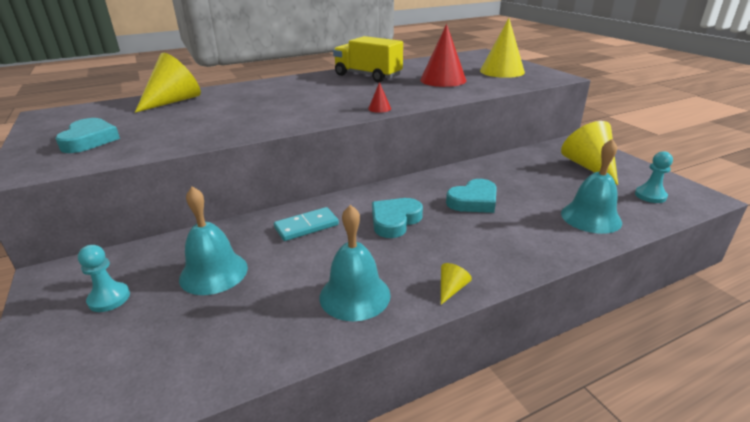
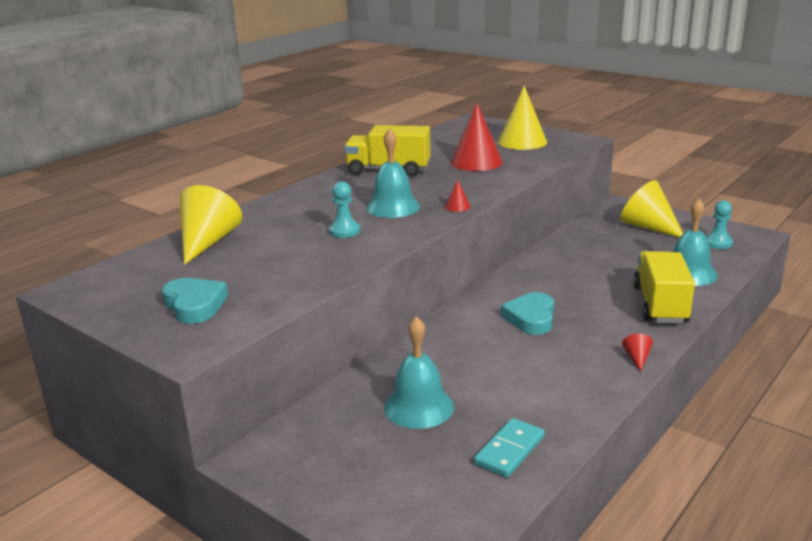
camera: 25 degrees left, 5 degrees down
(109, 298) = (347, 456): turquoise pawn -> turquoise pawn (344, 231)
(306, 226) = (454, 344): turquoise domino -> turquoise domino (509, 450)
(355, 295) = (567, 385): turquoise bell -> turquoise bell (393, 207)
(451, 289) = (637, 358): yellow cone -> red cone
(473, 201) = (581, 283): turquoise heart -> none
(530, 241) = (660, 305): none -> yellow truck

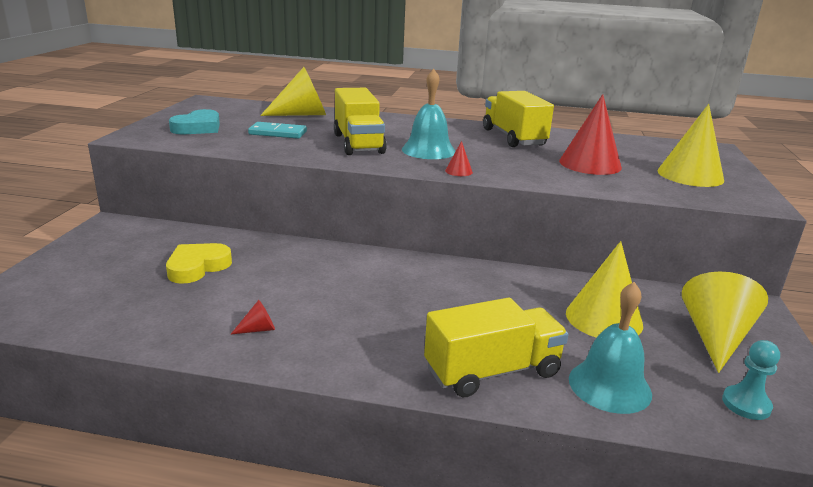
camera: 60 degrees right, 0 degrees up
(344, 231) = (358, 143): turquoise pawn -> yellow truck
(419, 407) = (197, 267): turquoise bell -> yellow heart
(509, 450) = (139, 318): turquoise domino -> turquoise domino (278, 133)
(531, 318) = (389, 292): turquoise heart -> none
(611, 251) = (604, 318): none -> yellow cone
(637, 358) = (345, 369): red cone -> red cone (258, 329)

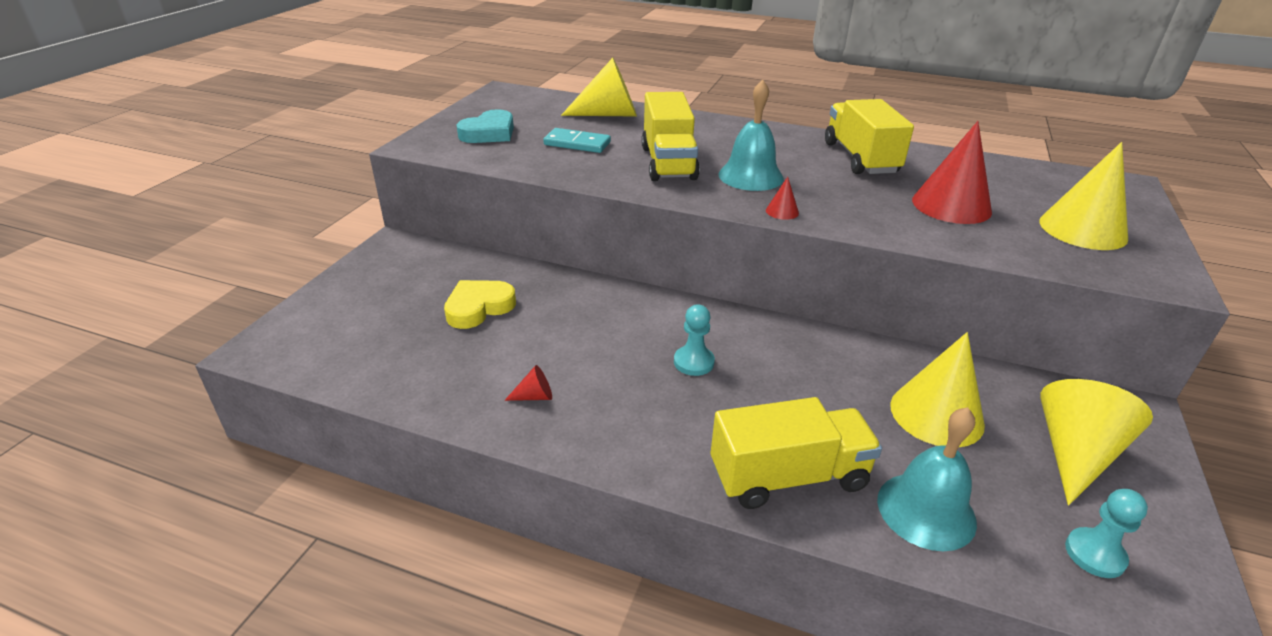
camera: 10 degrees right, 10 degrees up
(397, 295) = (693, 362): none -> turquoise pawn

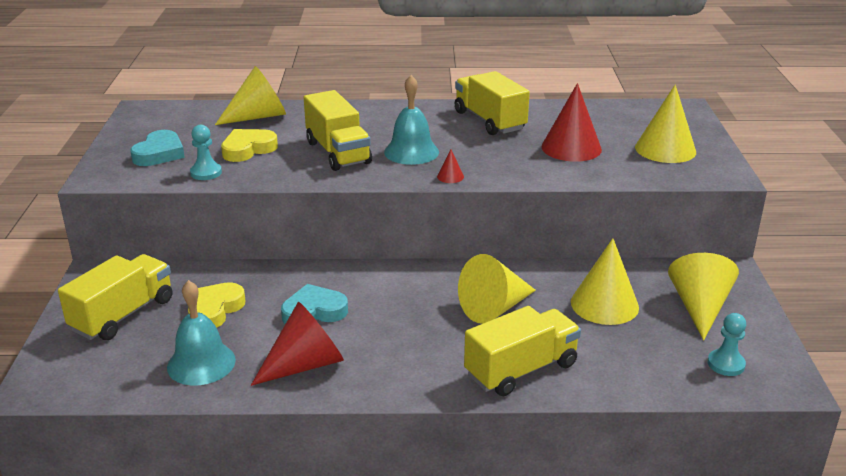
camera: 20 degrees left, 5 degrees down
(390, 292) = (123, 315): none -> yellow truck
(535, 396) = (305, 364): red cone -> red cone, size x2.35
(577, 143) = (248, 149): turquoise domino -> yellow heart
(579, 335) = (314, 311): none -> turquoise heart
(693, 362) = (416, 310): turquoise pawn -> turquoise pawn (206, 173)
(789, 383) = (494, 308): none -> yellow cone
(926, 510) = (618, 366): turquoise bell -> turquoise bell (201, 363)

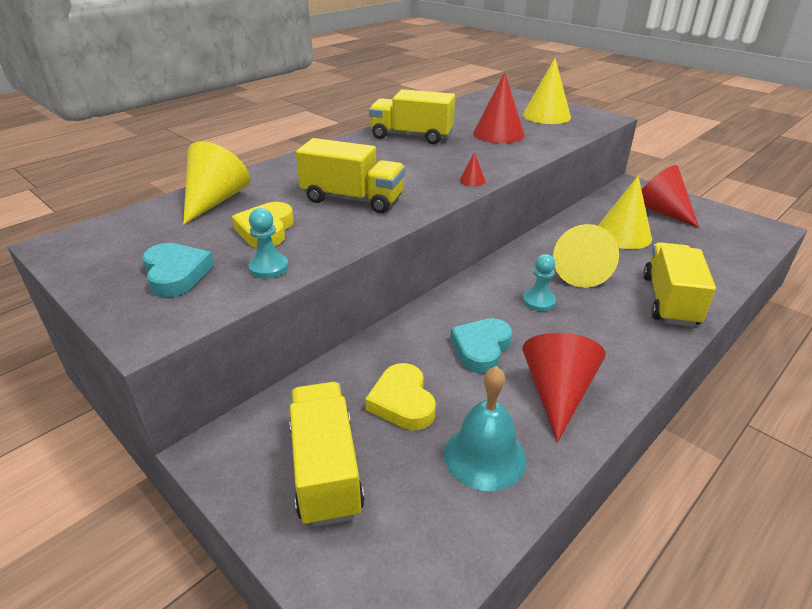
camera: 45 degrees left, 5 degrees up
(411, 152) = (407, 176): turquoise bell -> none
(699, 307) = (661, 211): yellow cone -> red cone
(726, 364) = (731, 234): turquoise pawn -> turquoise pawn (538, 301)

